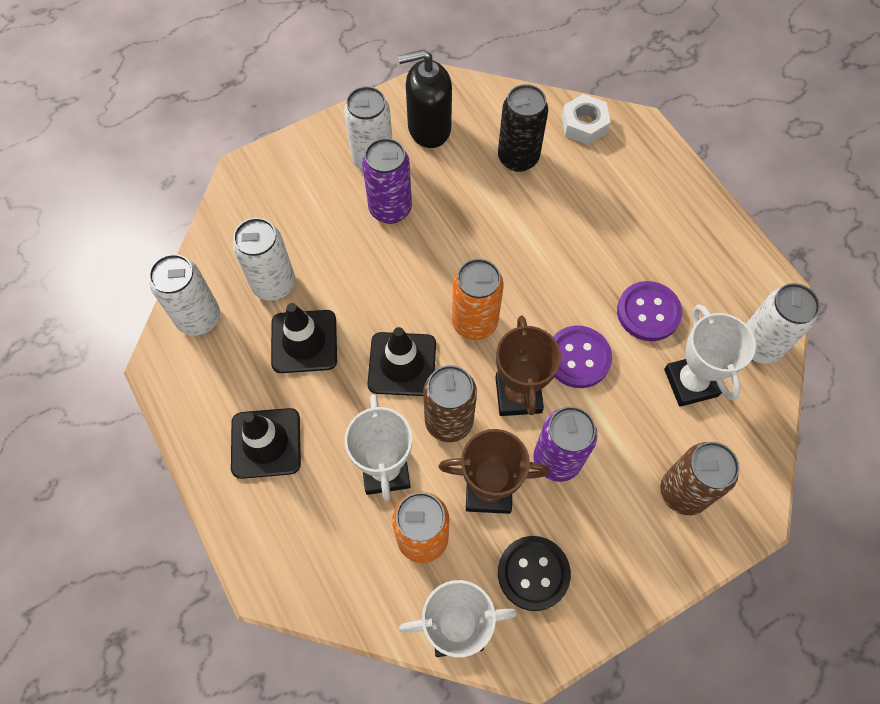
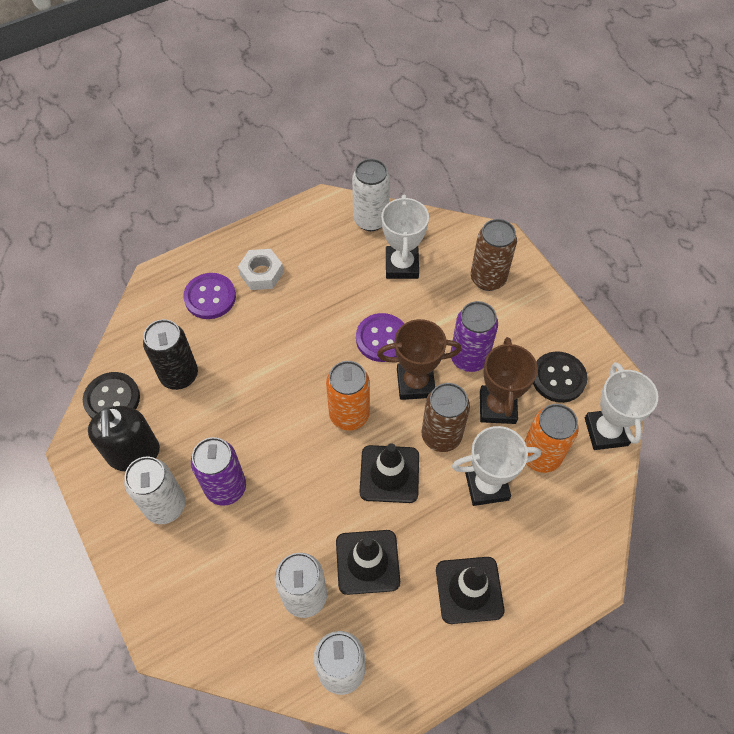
camera: 90 degrees left, 5 degrees down
(488, 104) = (112, 399): none -> black button
(584, 124) = (149, 320): white nut -> white nut (261, 273)
(648, 312) = (341, 287): purple button -> purple button (210, 297)
(690, 382) = (402, 265): white trophy -> white trophy turned 75 degrees counterclockwise

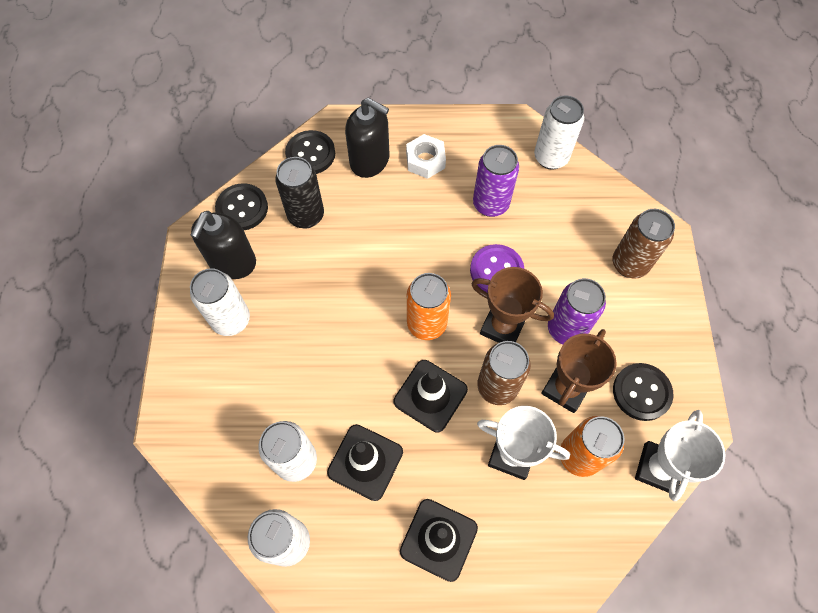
camera: 30 degrees right, 5 degrees up
(149, 317) = (310, 154): none -> black button
(210, 297) = (370, 160): purple button -> black soap dispenser
(226, 488) = (287, 331): purple can -> purple can (490, 204)
(402, 265) = (554, 213): white trophy -> none

